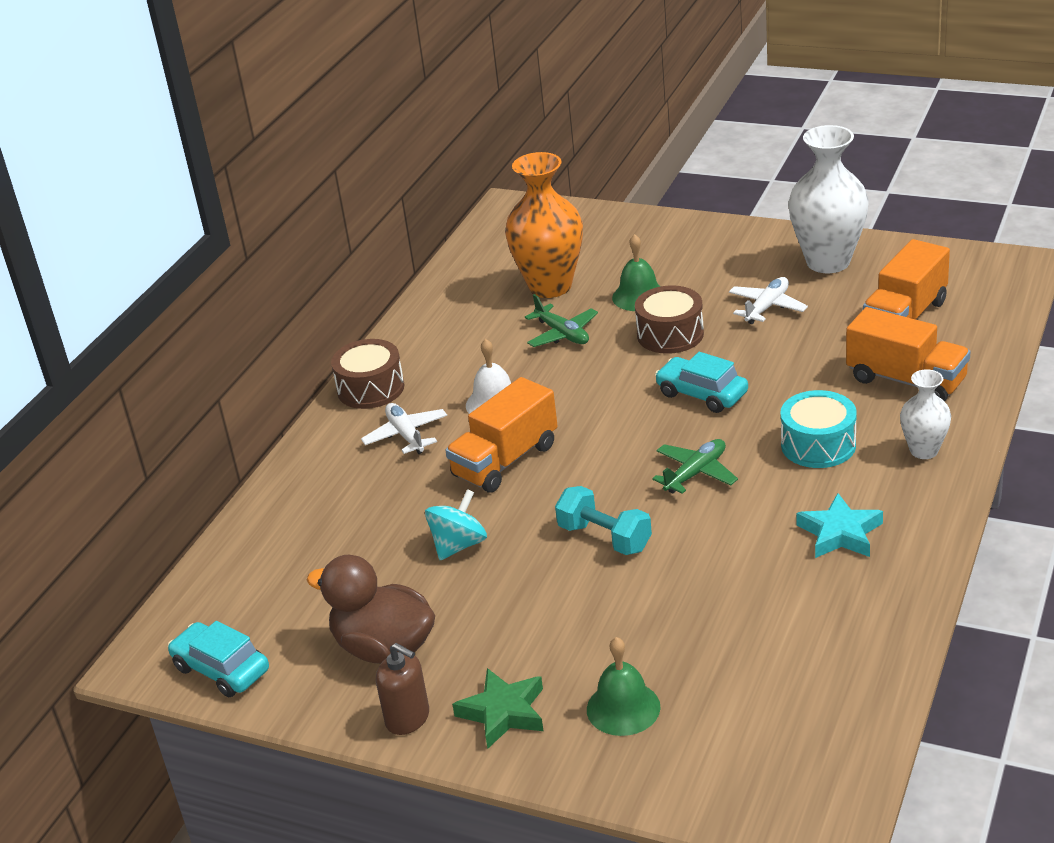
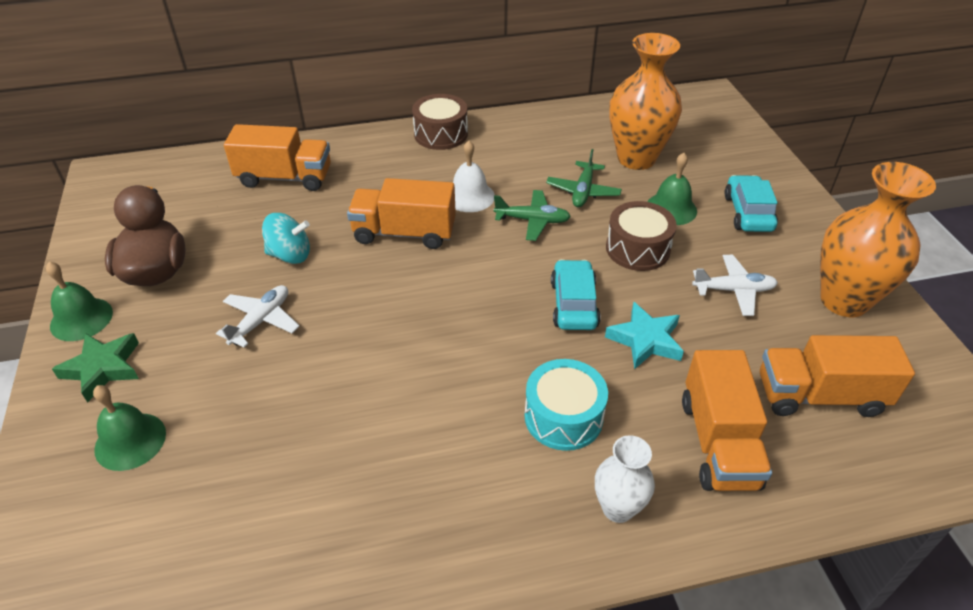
camera: 50 degrees right, 10 degrees up
(221, 669) = (107, 208): turquoise car -> turquoise car (748, 213)
(321, 518) = (285, 178): none -> orange truck
(406, 435) = (400, 173): white plane -> white plane (261, 321)
(408, 718) = (81, 319): brown soap dispenser -> green bell
(604, 538) = (343, 331): turquoise dumbbell -> none
(695, 473) = (463, 349): green plane -> green plane (532, 220)
(828, 262) = (844, 300): white vase -> orange vase
(840, 533) = (442, 494): turquoise star -> turquoise star (645, 340)

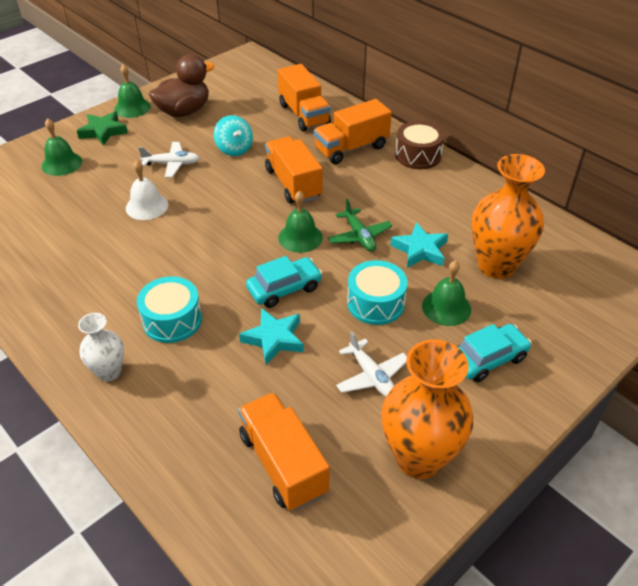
camera: 60 degrees right, 0 degrees up
(469, 196) = (359, 196): white bell -> white bell (147, 206)
(500, 262) = (300, 237): none -> green bell
(583, 191) = (420, 250): green plane -> turquoise star
(637, 249) = (375, 303): brown drum -> turquoise drum
(718, 442) = (195, 410): orange truck -> orange truck (351, 148)

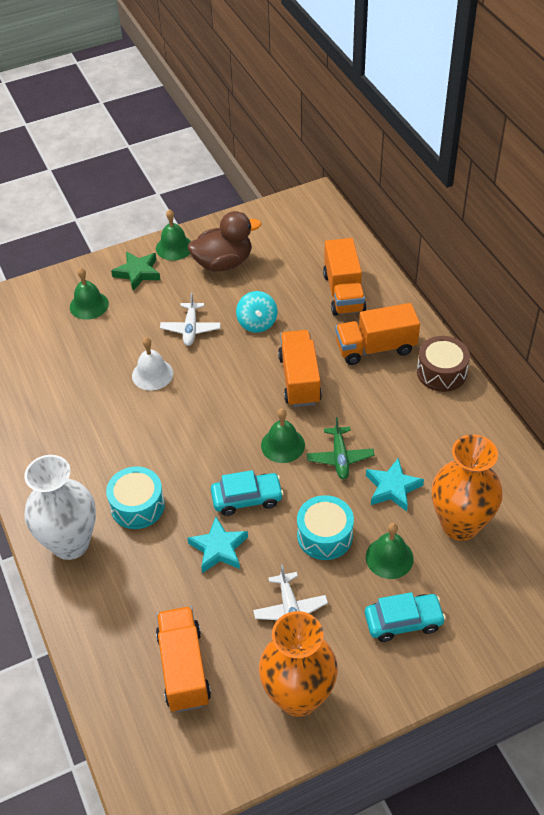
camera: 20 degrees right, 5 degrees up
(109, 372) = (70, 543): white vase -> white vase, size x1.85
(172, 164) = (190, 329): white plane -> white plane turned 75 degrees clockwise

